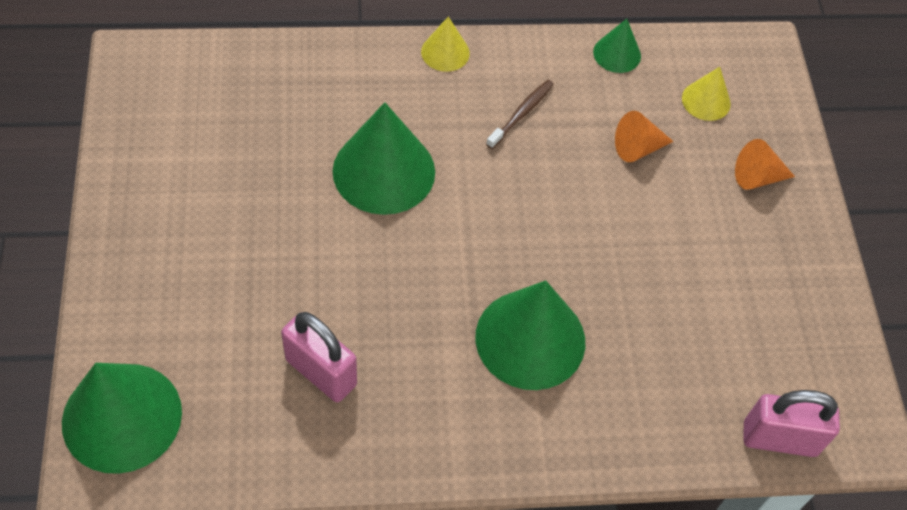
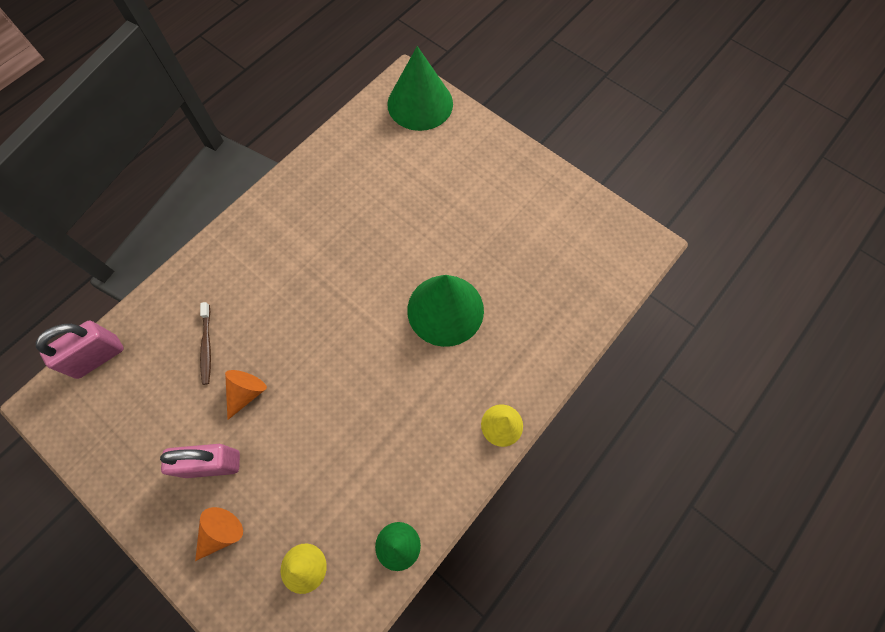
camera: 140 degrees right, 10 degrees up
(321, 372) = (360, 188): pink padlock -> pink padlock (212, 464)
(521, 114) = (411, 426): brown toothbrush -> brown toothbrush (206, 346)
(530, 339) = (276, 291): green cone -> none
(637, 148) = (318, 475): orange cone -> orange cone (246, 392)

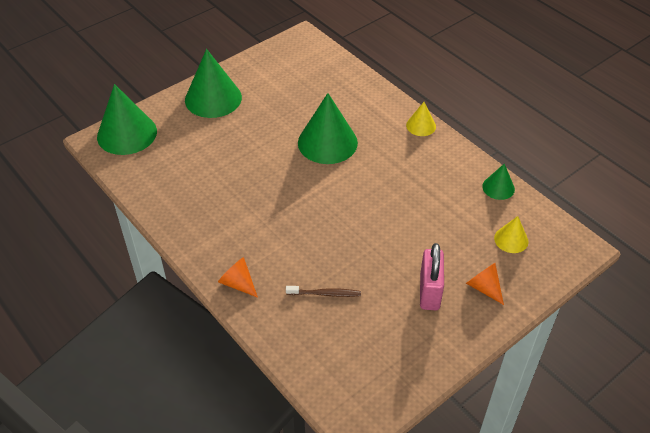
camera: 80 degrees left, 20 degrees down
(98, 357) = (318, 379): pink padlock -> none
(246, 392) = (372, 267): orange cone -> orange cone (238, 283)
(496, 170) = (213, 98): none -> green cone

